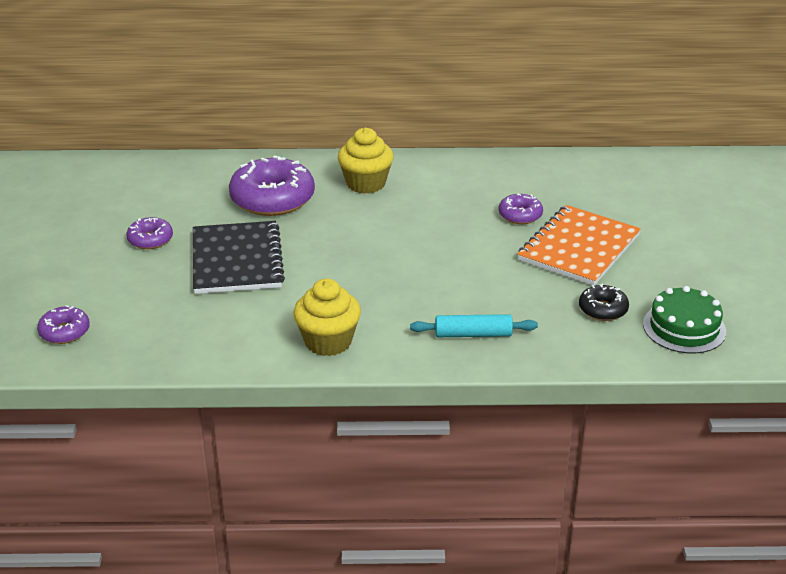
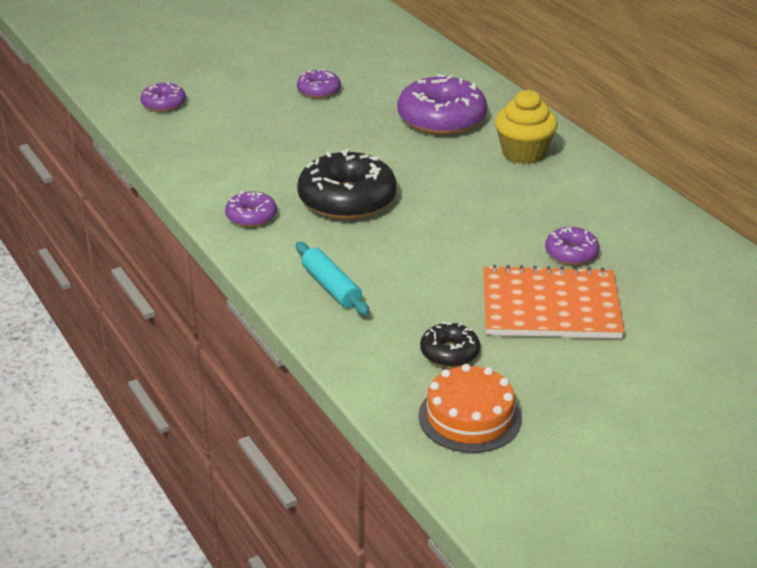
camera: 60 degrees right, 0 degrees up
(236, 260) = (328, 136): black notebook -> none
(328, 342) = (251, 216): yellow cupcake -> purple donut
(351, 285) = (347, 200): none -> black donut
(684, 328) = (469, 417): green cake -> orange cake

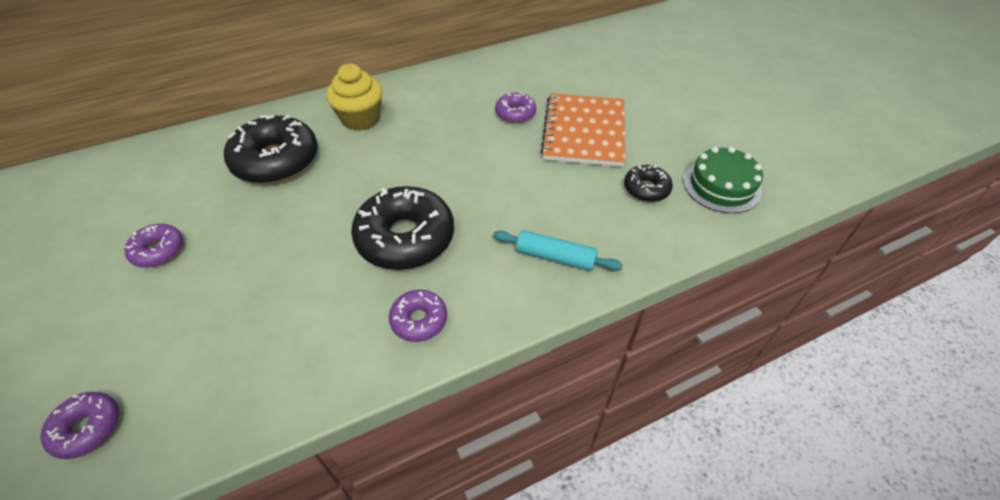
camera: 85 degrees left, 15 degrees up
(331, 287) = (555, 257): turquoise rolling pin -> turquoise rolling pin turned 45 degrees clockwise
(441, 119) = (276, 161): purple donut -> black donut
(469, 417) = (721, 186): orange cake -> green cake

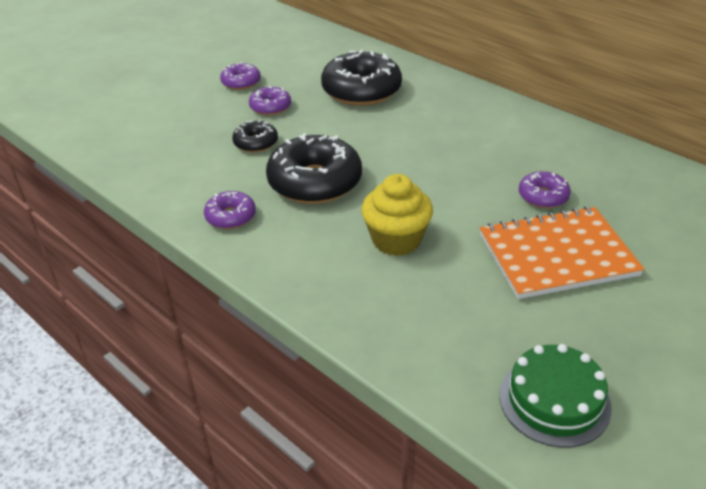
camera: 70 degrees right, 10 degrees down
(87, 428) = (101, 118): purple donut -> purple donut (270, 107)
(360, 119) = (448, 109): yellow cupcake -> yellow cupcake (396, 240)
(555, 257) = (343, 277): turquoise rolling pin -> none
(646, 189) = (494, 327): black donut -> black donut (256, 143)

